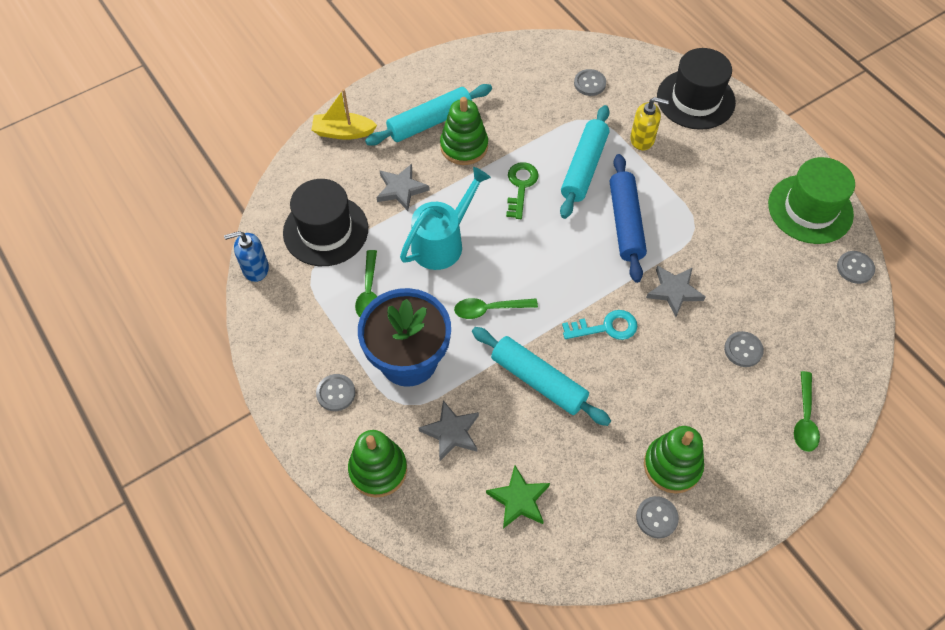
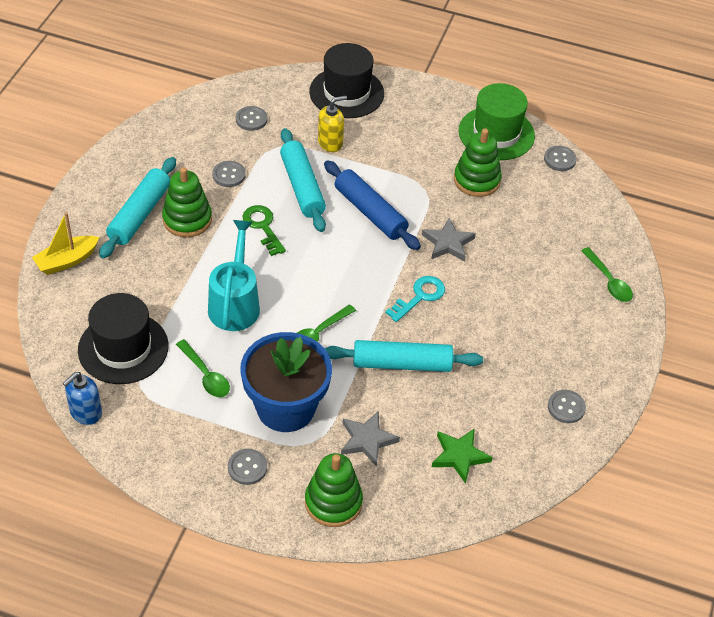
camera: 40 degrees left, 10 degrees down
(401, 189) = (162, 280): grey star -> none
(672, 466) = (547, 366): green stacking toy -> green stacking toy (476, 180)
(743, 350) = (530, 258): grey button -> grey button (229, 175)

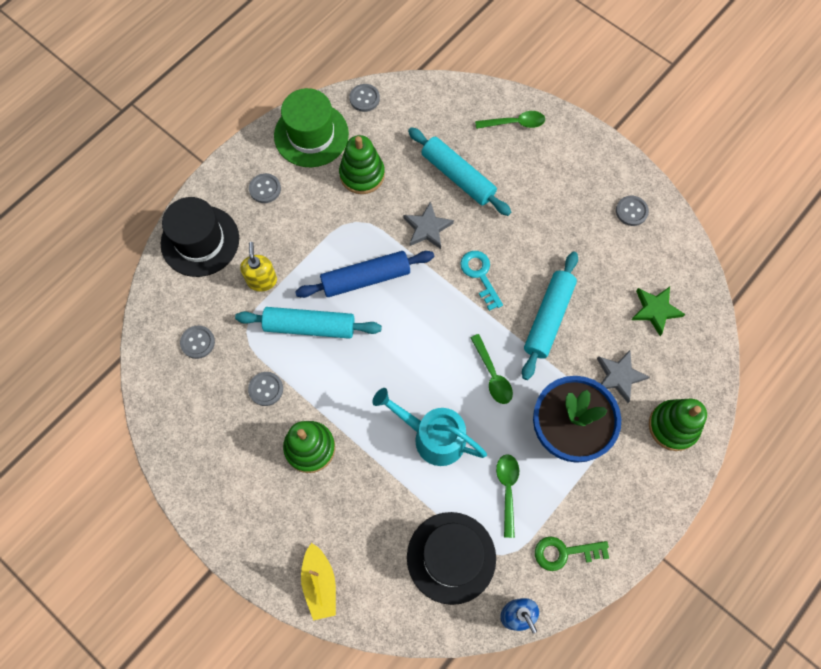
camera: 65 degrees left, 20 degrees up
(139, 214) = (284, 492): turquoise rolling pin -> turquoise rolling pin (458, 176)
(205, 375) = (507, 490): green spoon -> green spoon turned 75 degrees counterclockwise
(247, 467) = (619, 485): grey button -> grey button (265, 189)
(263, 227) = (347, 380): green key -> green key (564, 552)

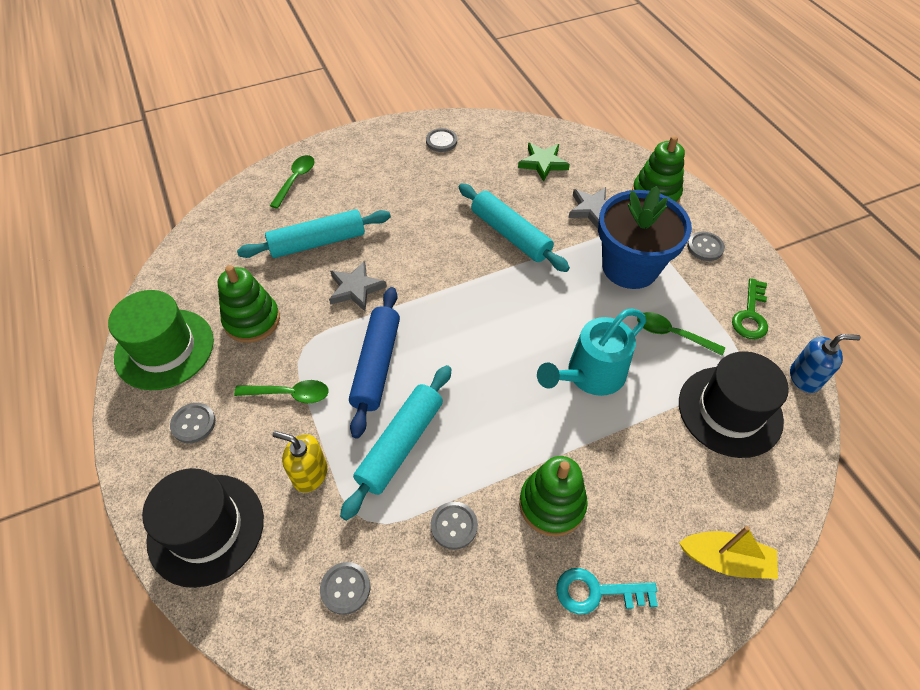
camera: 65 degrees left, 15 degrees down
(364, 98) = (165, 283): grey button -> grey button (705, 247)
(480, 275) = (435, 267): turquoise key -> turquoise key (597, 592)
(492, 375) = (546, 299): green spoon -> green spoon (289, 394)

